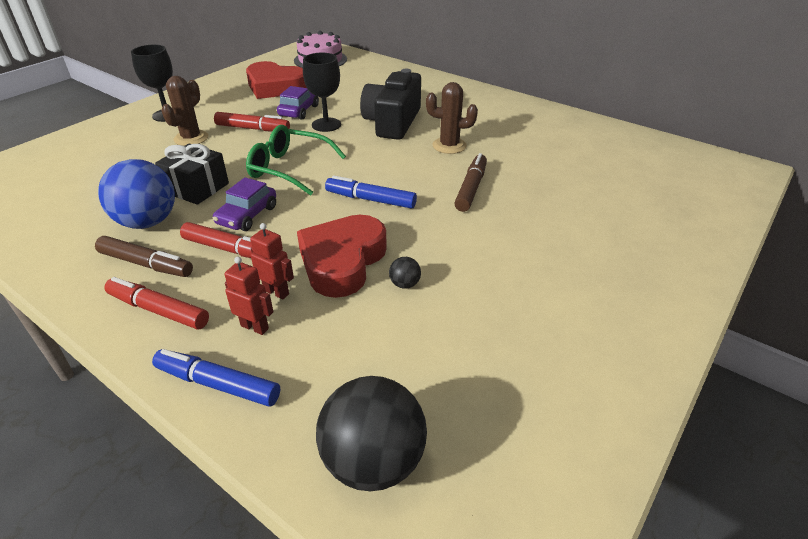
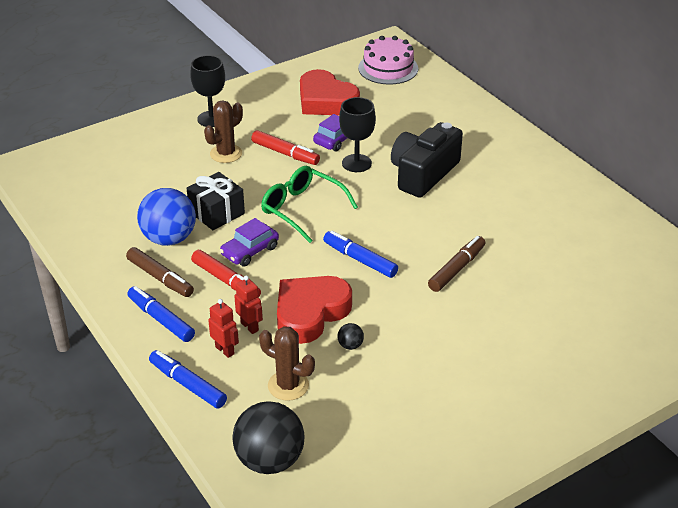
camera: 20 degrees right, 0 degrees up
(158, 310) = (161, 319): red marker -> blue marker
(449, 146) = (464, 215): brown cactus -> brown cactus (288, 385)

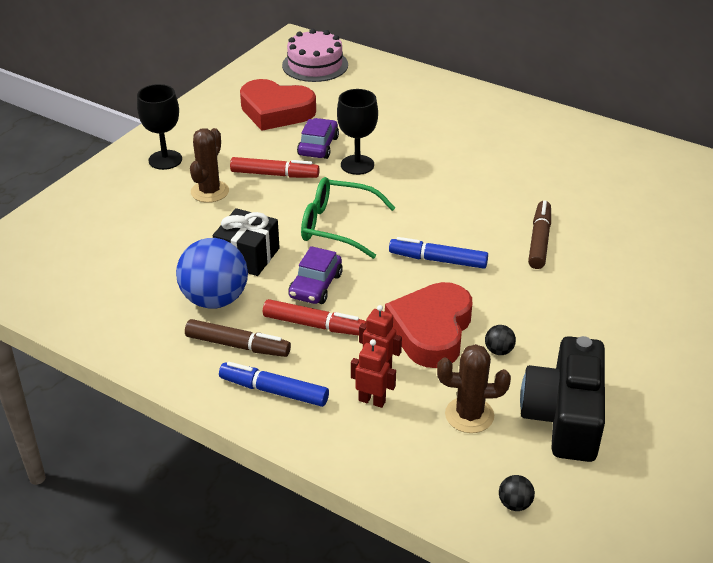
camera: 25 degrees left, 0 degrees up
(188, 384) = (360, 453): blue marker -> none
(270, 460) = (514, 504): black ball -> black ball, size x0.41
(423, 173) = (432, 157): black camera -> black camera (564, 417)

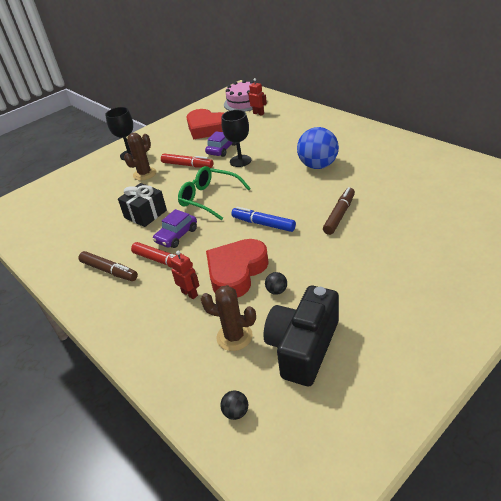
camera: 20 degrees right, 0 degrees up
(215, 299) = (112, 240): blue ball -> blue ball (318, 166)
(274, 391) = (115, 304): blue marker -> none
(372, 401) = (173, 318): red robot -> red robot (258, 113)

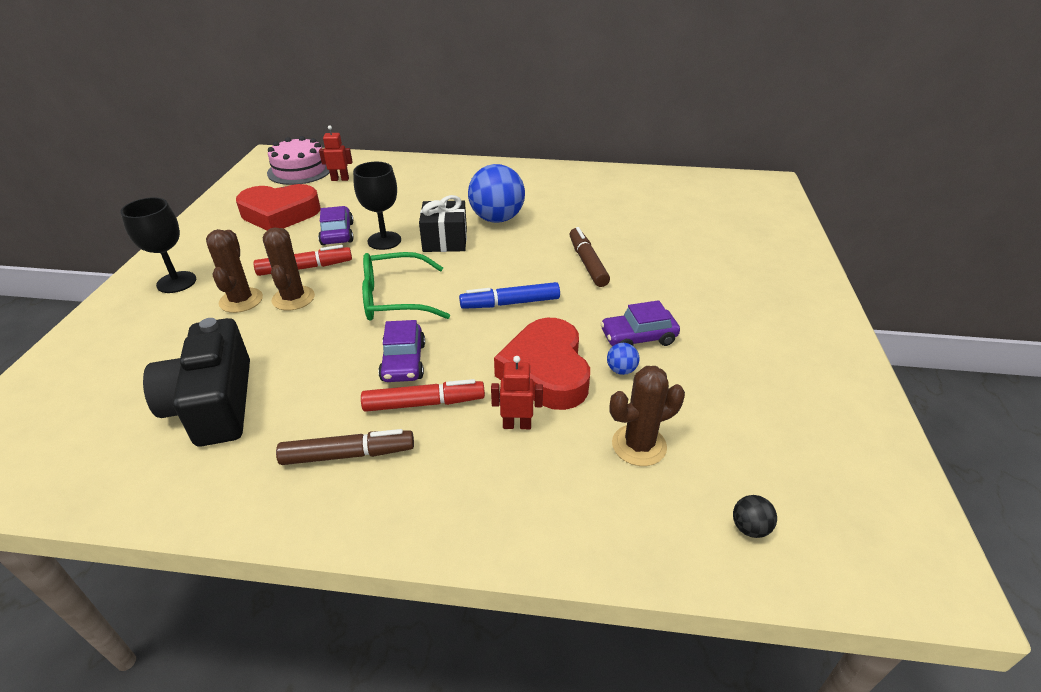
camera: 45 degrees left, 0 degrees up
(145, 214) = (313, 353): black gift -> black gift (445, 240)
(166, 181) = (293, 298): none -> brown cactus
(277, 291) = (621, 370): black ball -> blue ball
(303, 347) = (724, 414): black camera -> black camera (214, 404)
(311, 276) = (638, 337): none -> purple car

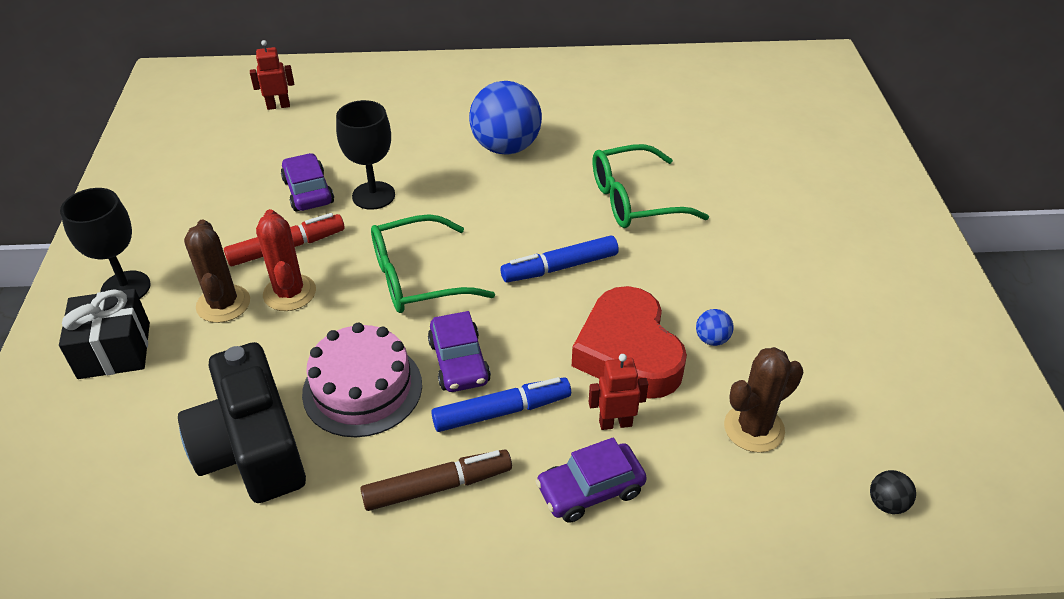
camera: 10 degrees left, 5 degrees up
(280, 214) = (219, 169): red heart -> none
(293, 298) = (289, 293): brown cactus -> red cactus
(300, 170) = (217, 97): pink cake -> pink cake (362, 388)
(424, 403) = (502, 411): red marker -> blue marker
(445, 240) = (451, 186): black gift -> black gift (114, 350)
(587, 263) = (635, 200): brown marker -> green glasses
(638, 337) = (720, 295): purple car -> purple car (590, 490)

